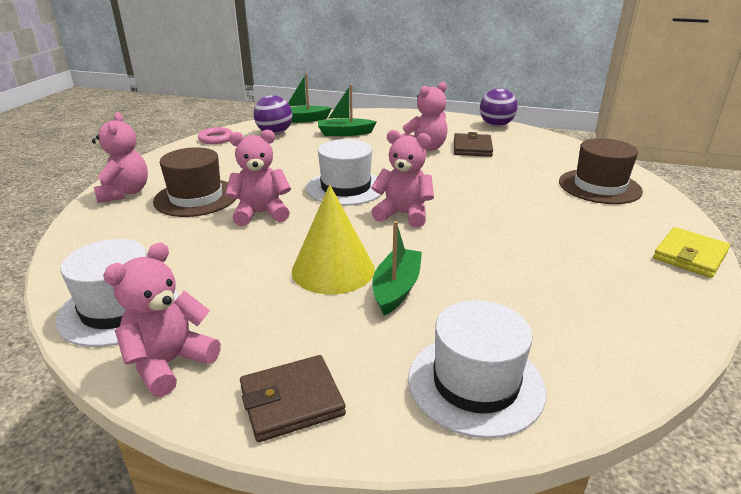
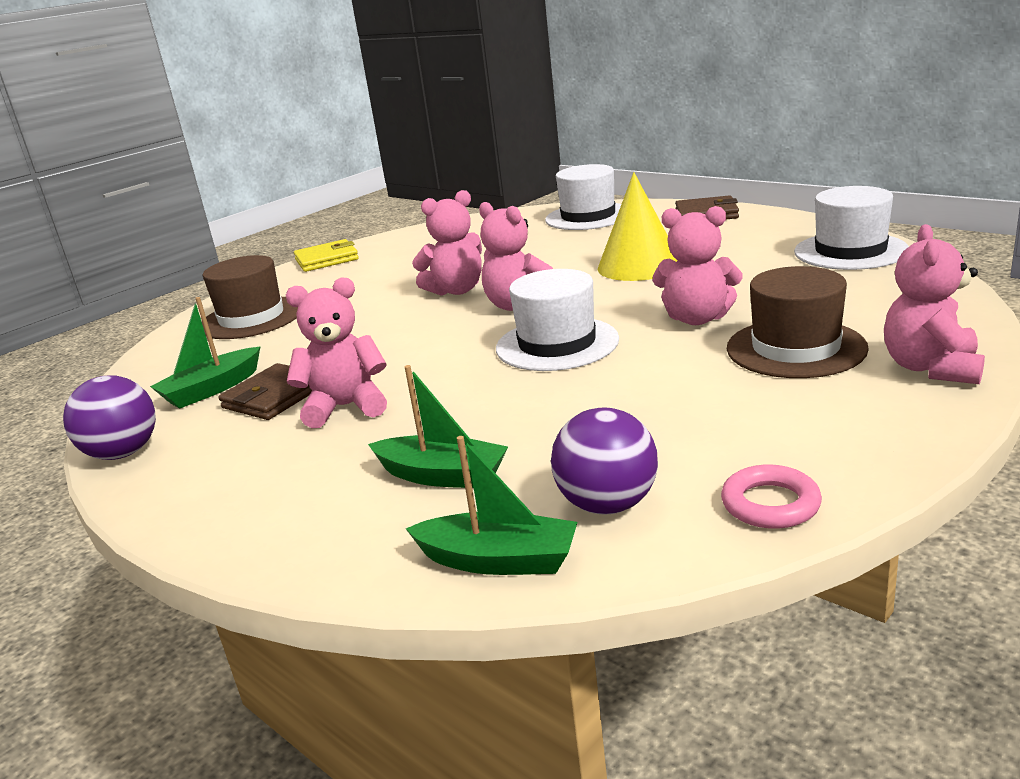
camera: 150 degrees left, 5 degrees down
(170, 363) = (792, 227): pink teddy bear -> pink teddy bear (456, 290)
(396, 289) = (593, 252): green boat -> green boat (212, 389)

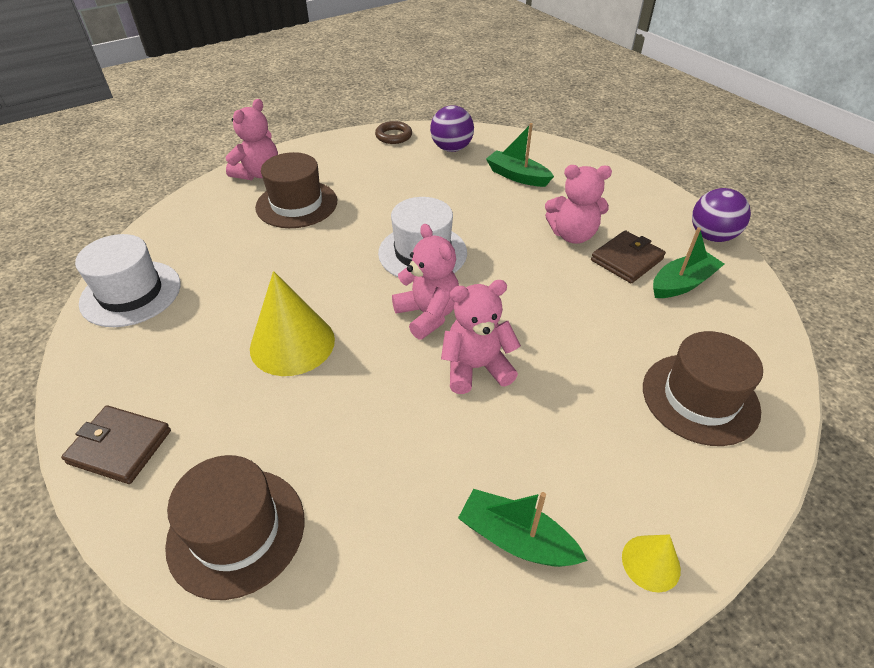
camera: 170 degrees left, 20 degrees up
(327, 259) = (651, 563): yellow wallet -> yellow cone
(499, 560) = (500, 139): green boat -> green boat (516, 539)
(588, 217) = (236, 531): white hat -> brown hat
(697, 319) = (319, 248): pink teddy bear -> none
(770, 504) = (393, 136): pink ring -> brown ring

